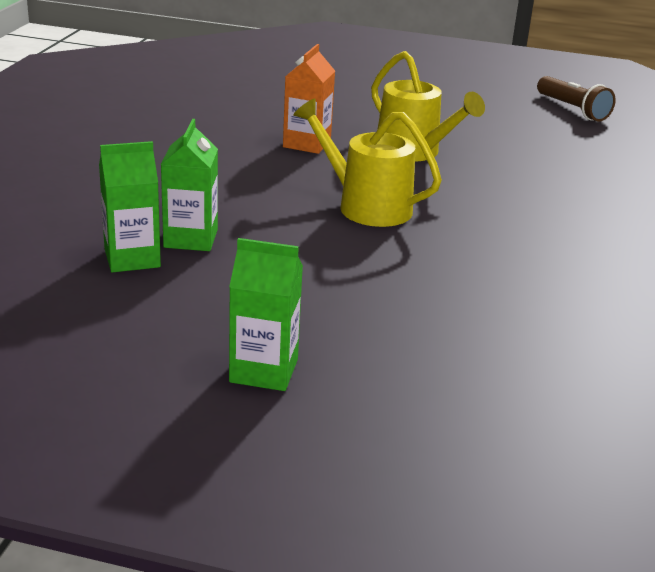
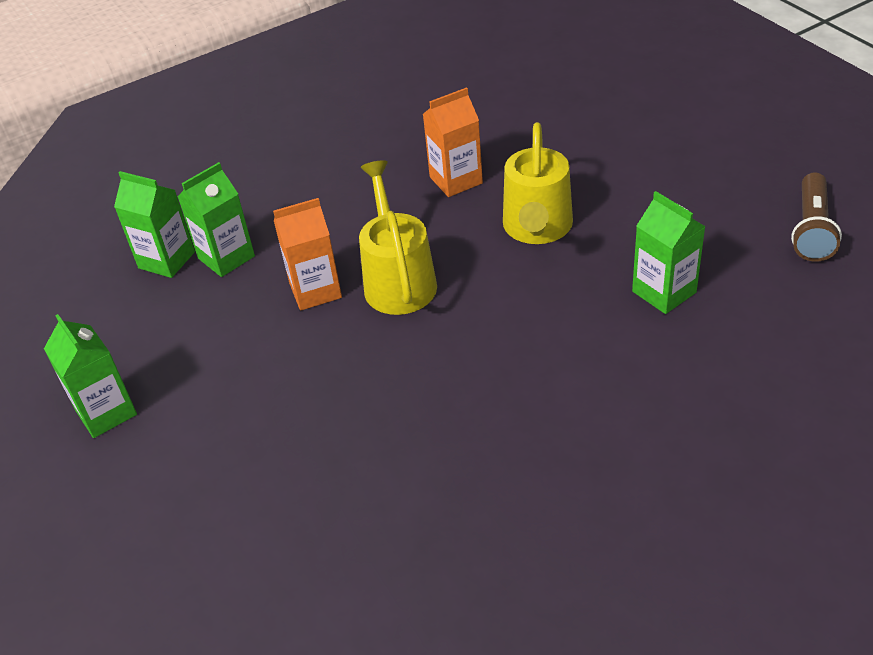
camera: 50 degrees right, 15 degrees up
(311, 232) = (315, 290): none -> orange carton
(548, 158) = (664, 292): none -> green carton

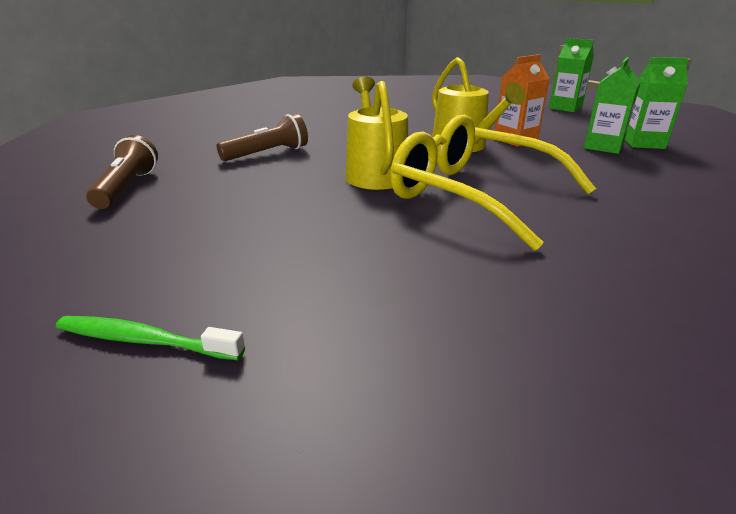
camera: 160 degrees right, 15 degrees down
(456, 180) = (474, 195): orange carton -> yellow glasses
(664, 292) = (268, 154): green carton -> brown flashlight
(711, 81) = (144, 341): none -> green toothbrush

